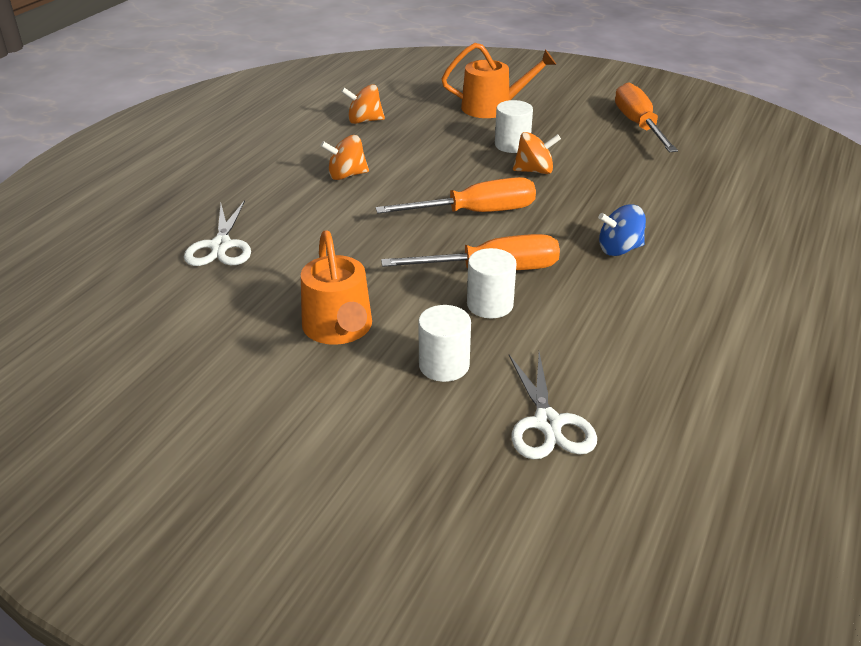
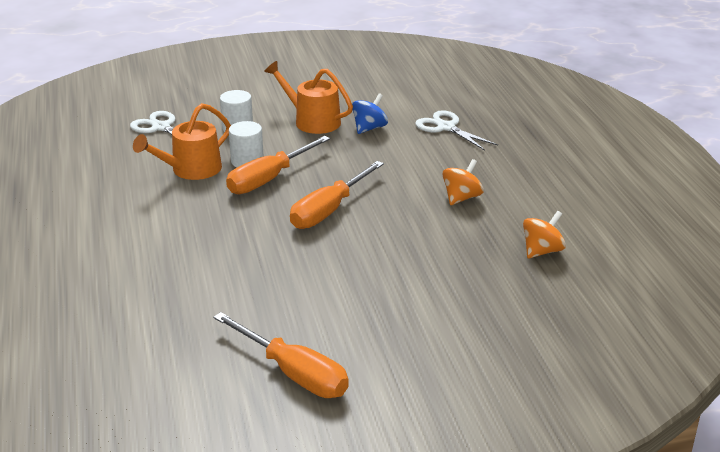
camera: 140 degrees right, 5 degrees down
(492, 107) = (464, 325): orange watering can -> orange watering can (191, 170)
(512, 145) = (383, 285): white cylinder -> none
(534, 171) = (331, 266): orange spinning top -> none
(619, 249) = (198, 227): blue spinning top -> blue spinning top (369, 128)

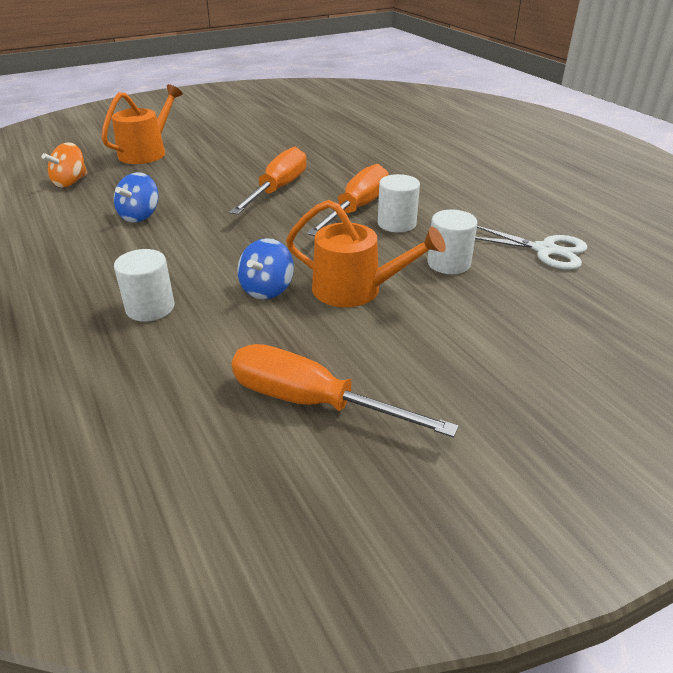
camera: 165 degrees right, 5 degrees up
(191, 170) = (447, 207): orange watering can -> orange watering can (146, 152)
(294, 373) = (259, 111): orange screwdriver -> orange screwdriver (312, 402)
(446, 127) = (150, 308): white scissors -> white cylinder
(461, 198) = (140, 216): orange spinning top -> blue spinning top

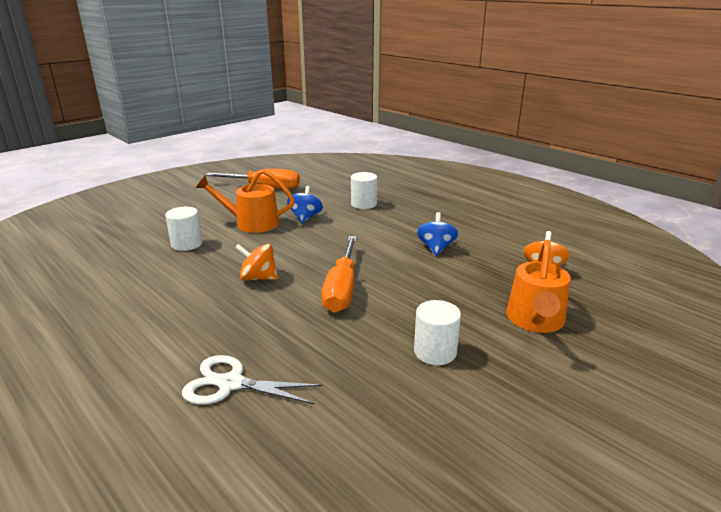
camera: 165 degrees right, 10 degrees down
(357, 208) = (258, 278): orange screwdriver -> orange spinning top
(396, 223) = (222, 268): white cylinder -> white cylinder (435, 352)
(545, 250) = (105, 261): white scissors -> white scissors (231, 384)

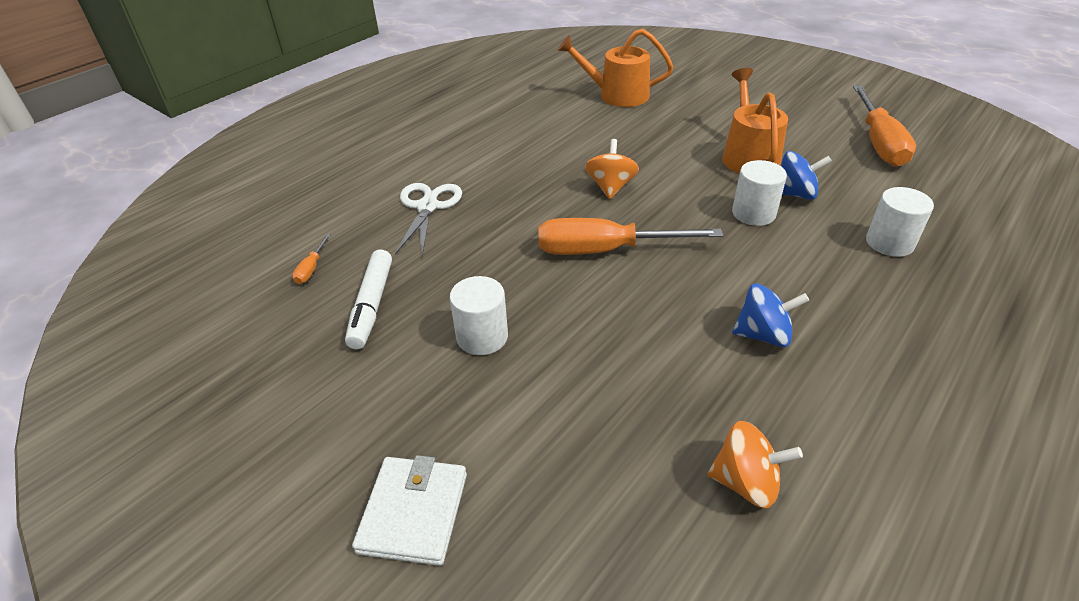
camera: 85 degrees right, 15 degrees up
(187, 244) = (669, 127): white cylinder -> white cylinder (753, 213)
(313, 481) = (311, 268): none -> orange screwdriver
(387, 421) = (372, 305): none -> white marker
(535, 320) = (568, 447): orange watering can -> orange watering can (617, 95)
(609, 387) = (413, 512): none -> white wallet

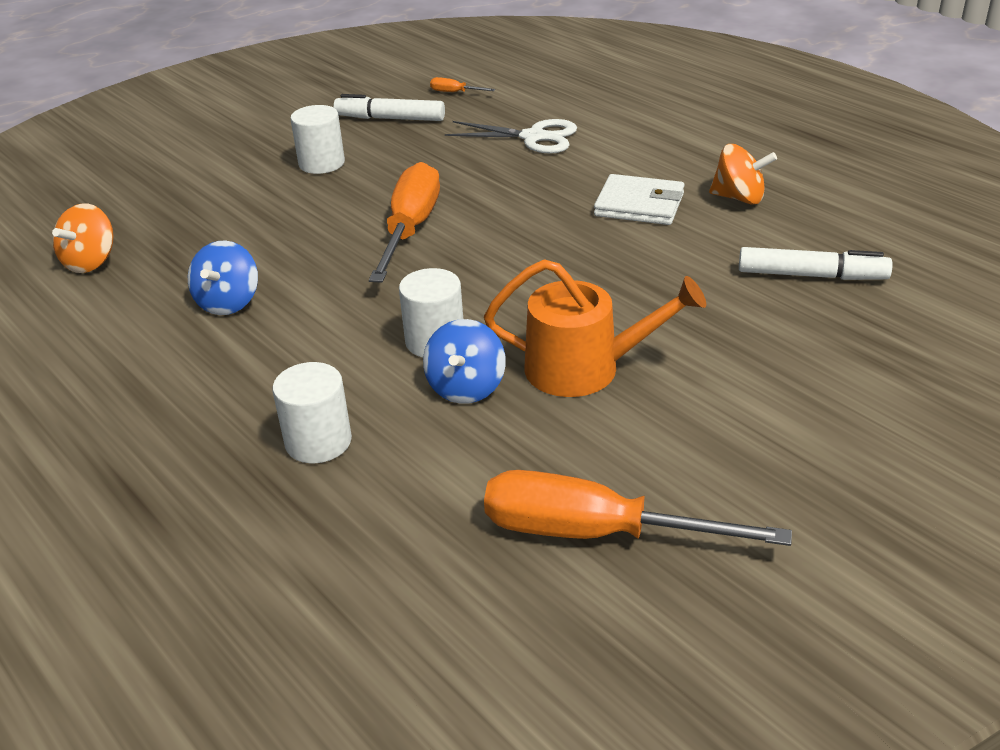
camera: 100 degrees right, 5 degrees down
(413, 512) = (176, 141): white wallet -> white wallet (639, 205)
(610, 187) = (535, 244): orange spinning top -> orange spinning top (739, 198)
(617, 95) = (810, 275): orange watering can -> white marker

